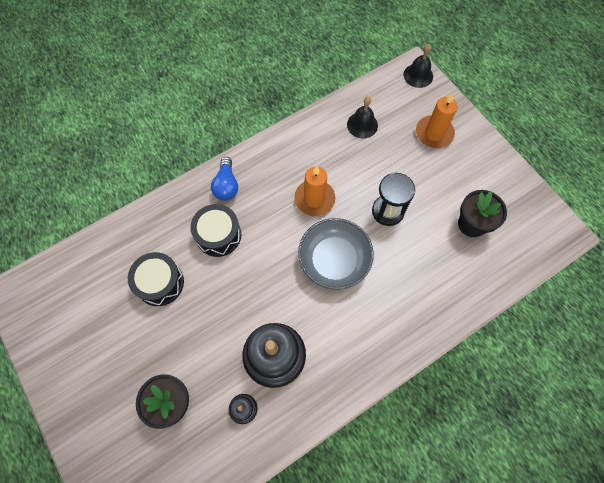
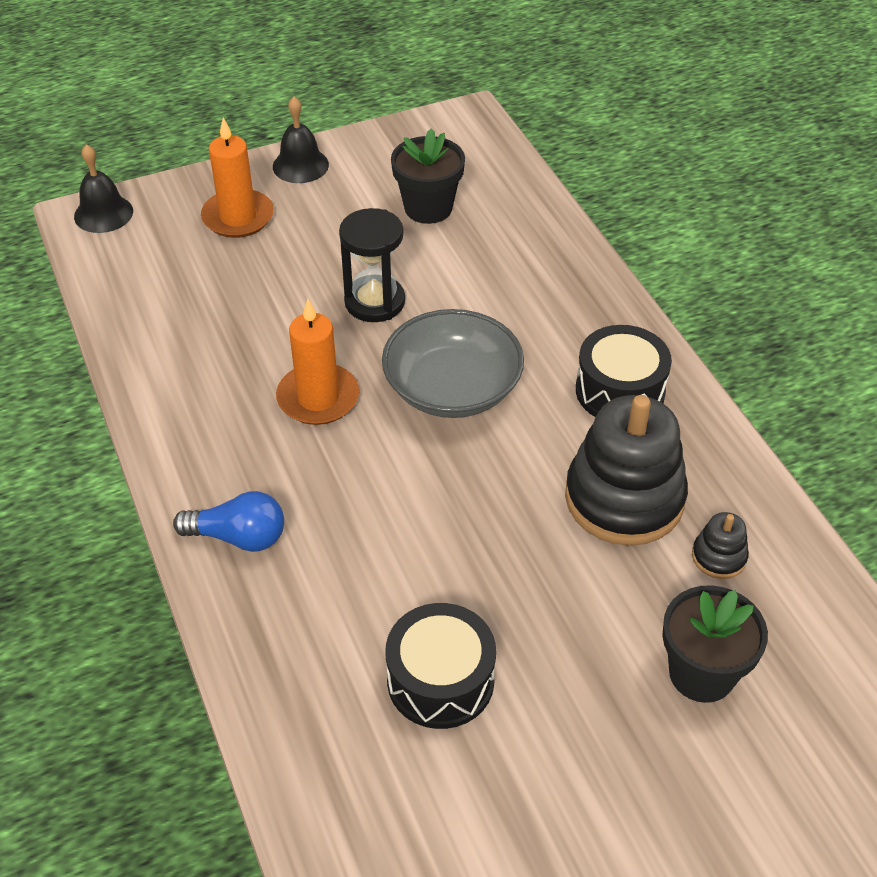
camera: 80 degrees left, 20 degrees down
(218, 235) = (353, 562): black drum -> black drum (620, 391)
(362, 125) = (179, 306): black bell -> black bell (300, 165)

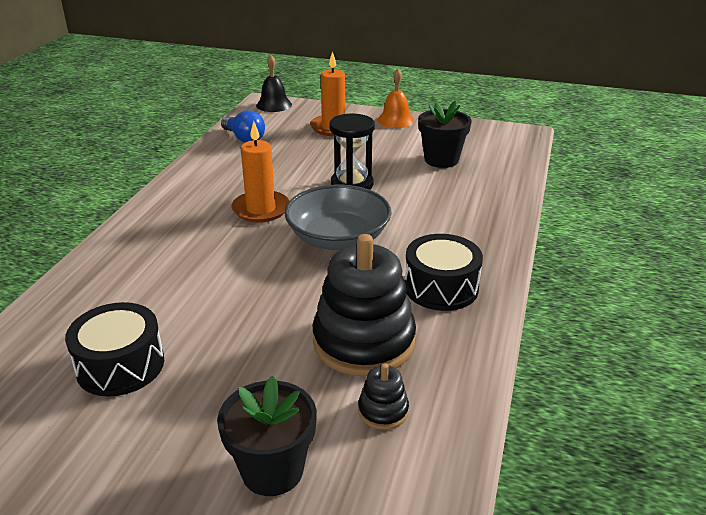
camera: 40 degrees right, 15 degrees down
(238, 537) = (134, 244): blue light bulb -> blue light bulb (244, 138)
(300, 165) = (395, 120): black bell -> orange bell

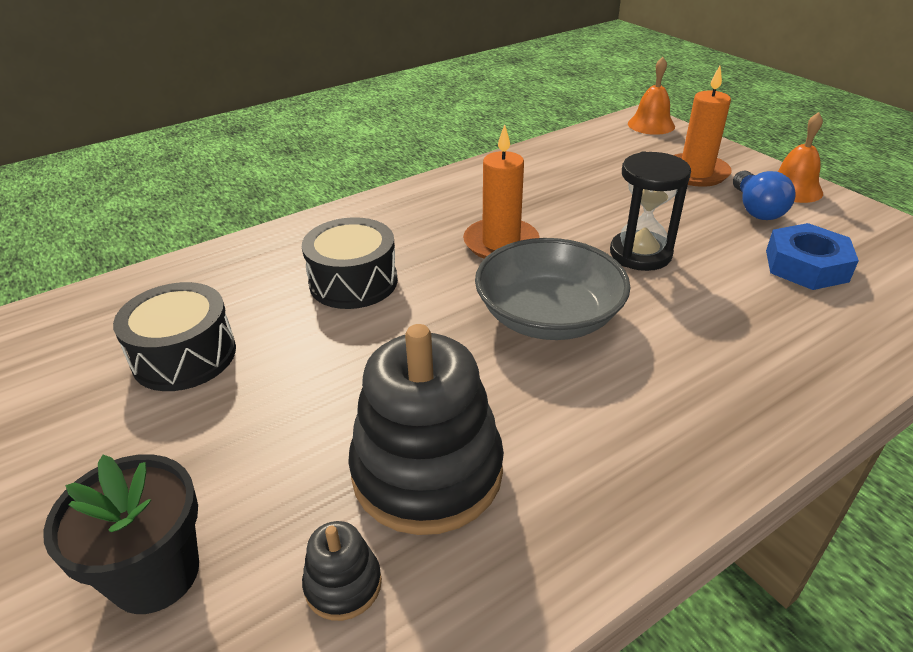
camera: 40 degrees right, 5 degrees up
(244, 138) = (574, 154): blue light bulb -> blue light bulb (756, 209)
(274, 105) = (651, 125): black bell -> orange bell
(441, 160) = (806, 266): black flower pot -> blue nut
(441, 287) = (608, 452): black drum -> black drum (353, 282)

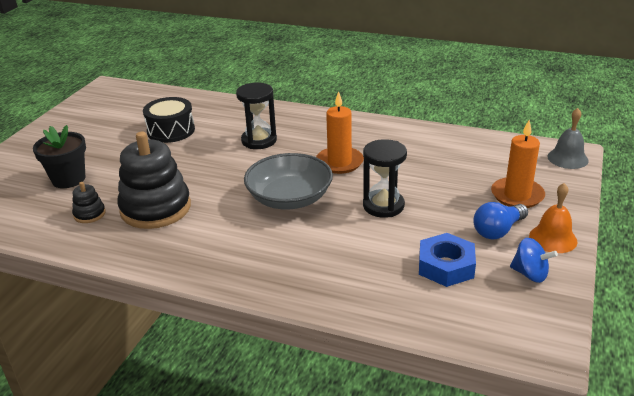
camera: 55 degrees right, 5 degrees down
(353, 282) = (259, 140): black drum -> black hourglass
(651, 125) = (567, 158): orange bell -> grey bell
(852, 226) = (530, 274): none -> blue spinning top

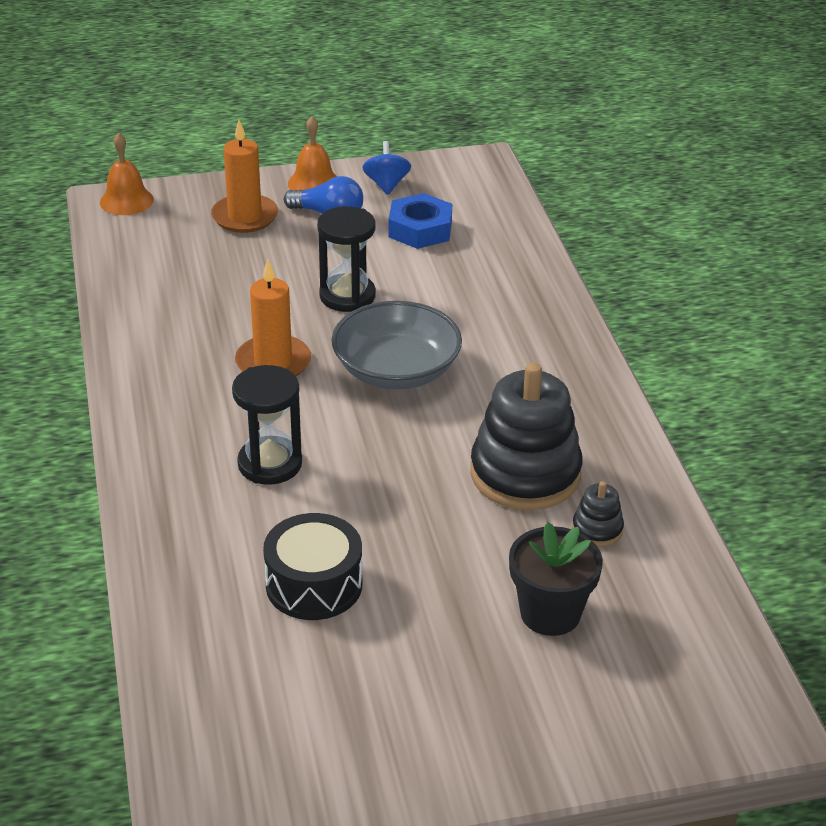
camera: 125 degrees left, 5 degrees up
(567, 158) = (126, 201): grey bell -> orange bell

